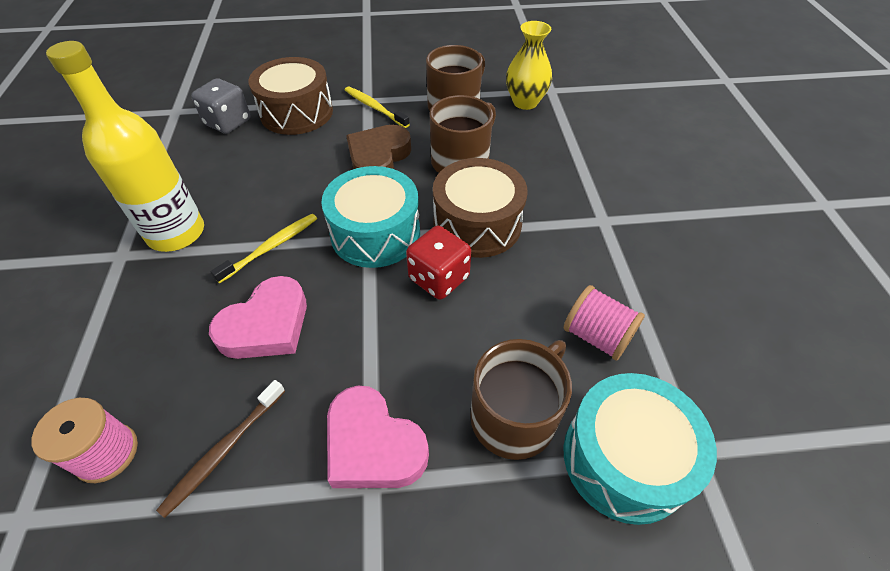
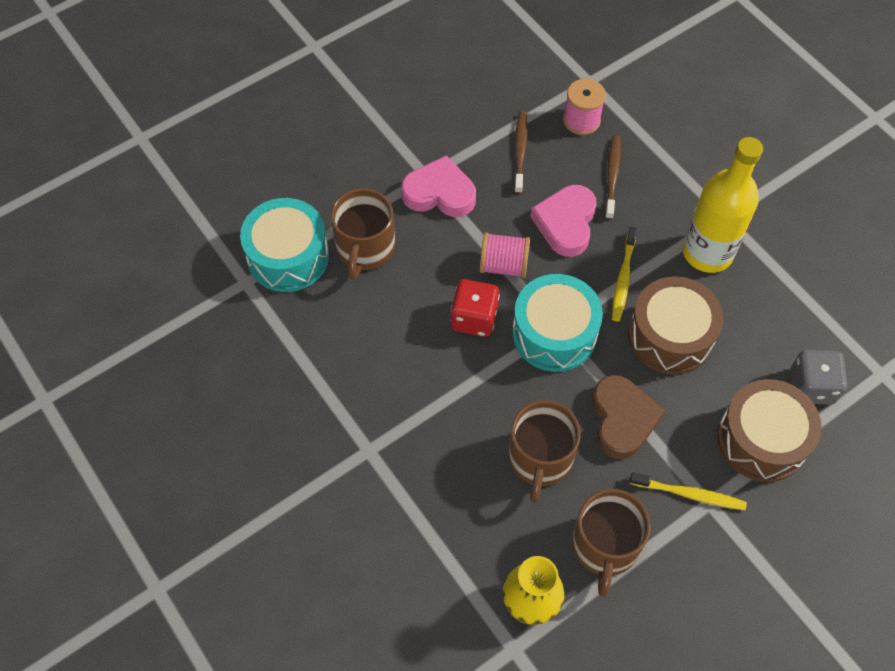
camera: 150 degrees right, 10 degrees up
(163, 353) = (612, 176): none -> brown toothbrush
(477, 224) = (477, 387): brown drum -> brown drum (670, 336)
(596, 336) = (333, 329): pink spool -> pink spool (504, 265)

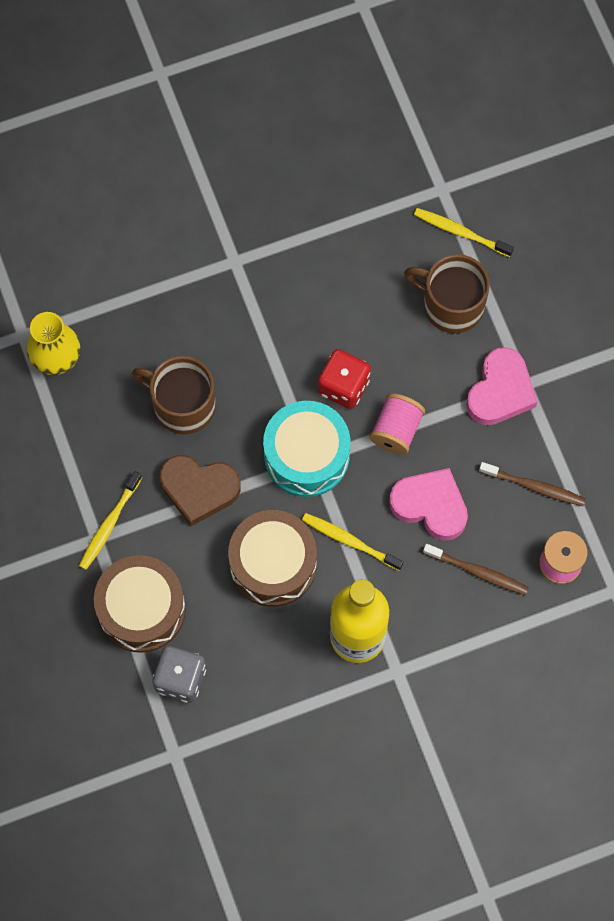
camera: 105 degrees right, 10 degrees up
(288, 256) = (460, 232): turquoise drum -> yellow toothbrush
(604, 546) = (85, 435): brown mug -> none

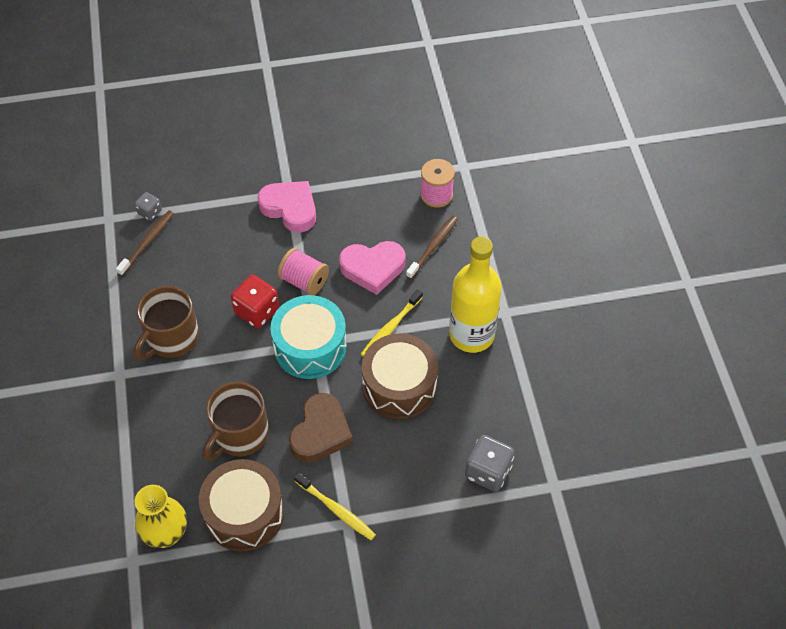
camera: 80 degrees left, 15 degrees down
(141, 609) = (420, 494): brown drum -> brown drum (244, 513)
(430, 506) = (373, 268): pink heart -> pink heart turned 135 degrees counterclockwise
(451, 304) = (209, 228): brown mug -> brown mug (171, 338)
(460, 232) = (150, 212): yellow toothbrush -> grey dice
(534, 487) = (372, 200): brown toothbrush -> brown toothbrush (147, 242)

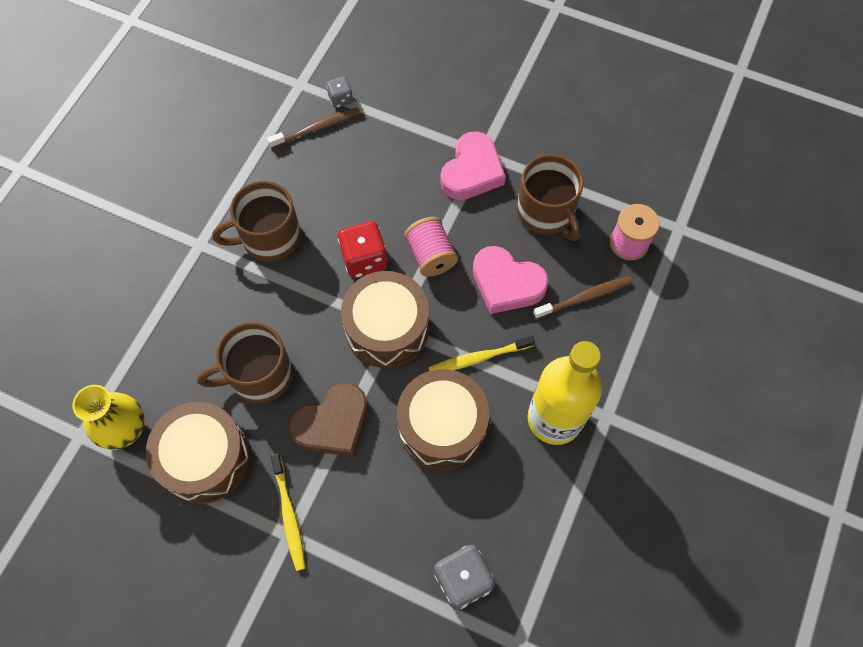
camera: 35 degrees right, 10 degrees up
(290, 208) = (472, 171): pink heart -> pink heart turned 45 degrees clockwise
(310, 347) = (387, 328): turquoise drum -> brown drum
(365, 206) = (546, 212): none -> brown mug

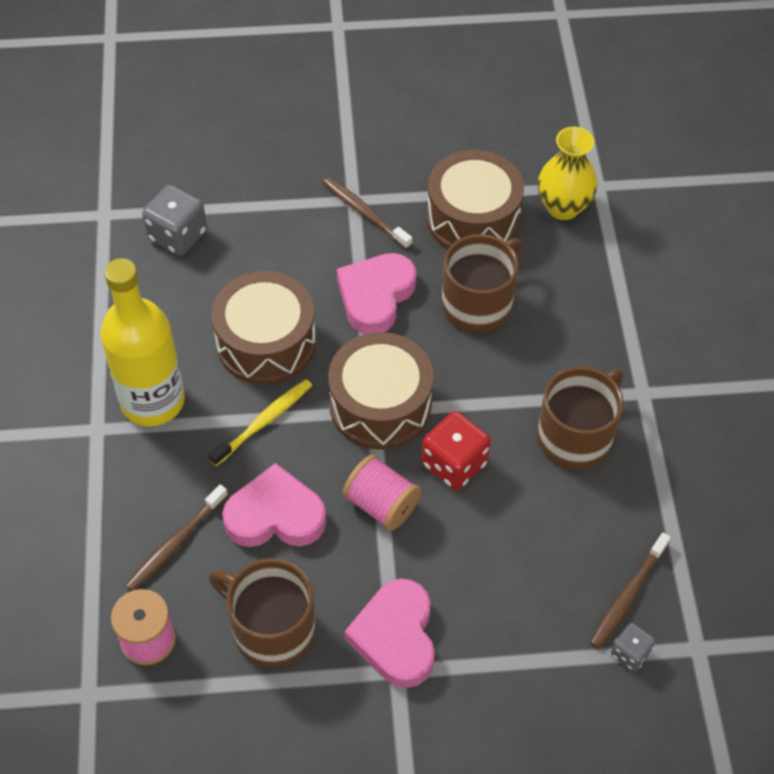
camera: 150 degrees right, 10 degrees down
(289, 515) = (365, 213): yellow toothbrush -> brown toothbrush
(332, 424) = (375, 296): brown heart -> pink heart

